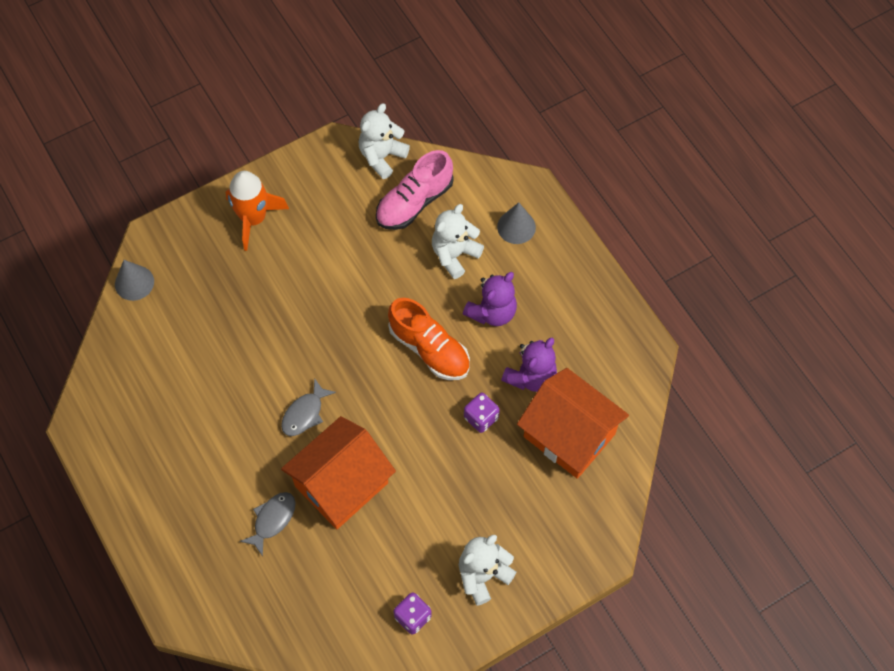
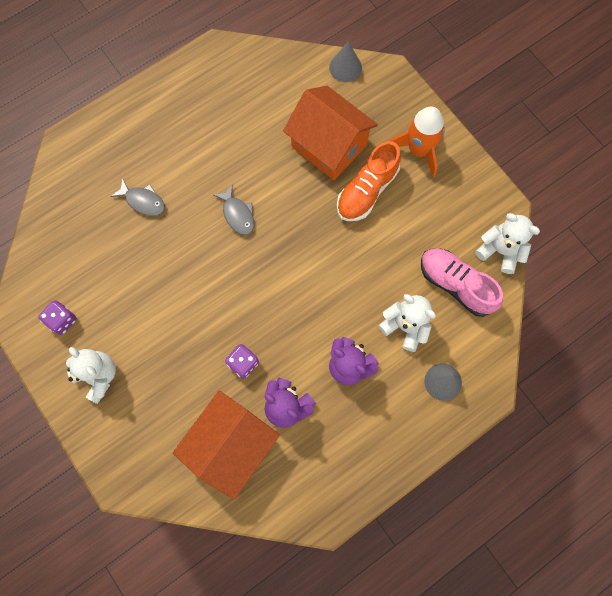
camera: 85 degrees right, 10 degrees up
(305, 413) = (237, 214): grey fish -> grey fish turned 150 degrees counterclockwise
(341, 484) = (175, 251): orange house -> orange house (329, 146)
(429, 349) = (306, 312): orange shoe -> orange shoe (367, 191)

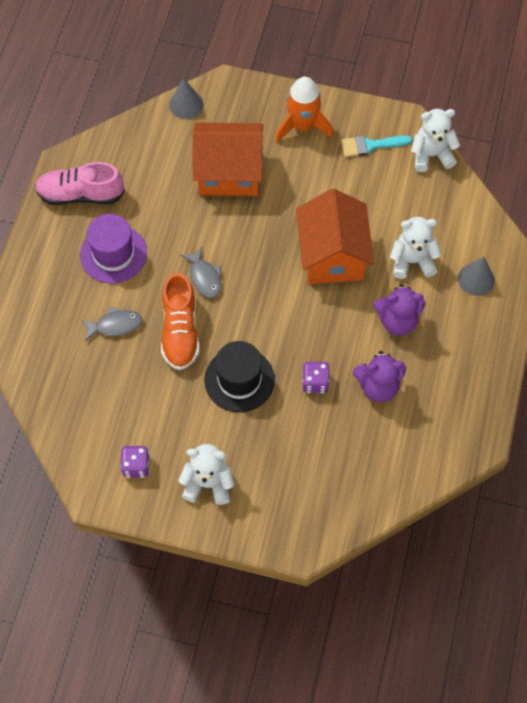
camera: 40 degrees left, 10 degrees down
(190, 145) = (113, 254): none -> purple hat
(191, 315) = (239, 380): none -> black hat
(231, 445) = (362, 448): orange house -> orange house (332, 255)
(237, 214) = (204, 277): grey fish -> grey fish turned 45 degrees clockwise
(367, 191) = (291, 185): orange shoe -> orange shoe (180, 331)
(455, 284) = (421, 203): pink shoe -> pink shoe (81, 194)
(458, 206) = (370, 145): none -> turquoise brush

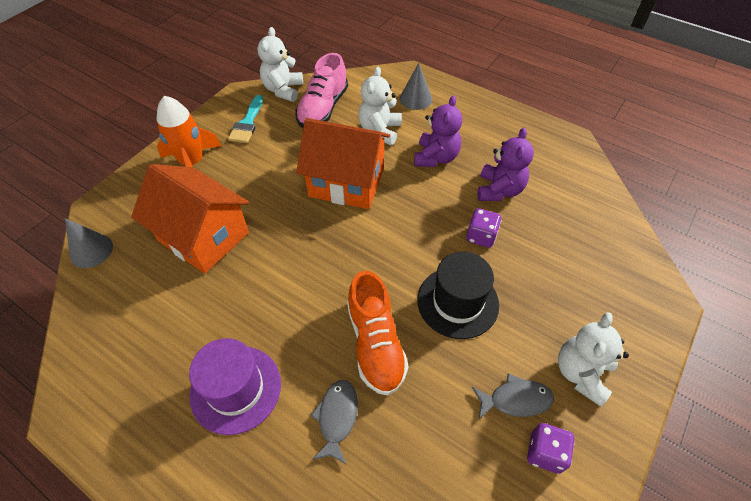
camera: 70 degrees left, 10 degrees down
(81, 194) = (127, 404): pink shoe -> pink shoe (323, 108)
(180, 331) = (375, 343): orange shoe -> orange shoe turned 60 degrees clockwise
(204, 277) = (317, 298): grey fish -> grey fish (515, 400)
(229, 173) = (203, 236): orange house -> orange house turned 75 degrees counterclockwise

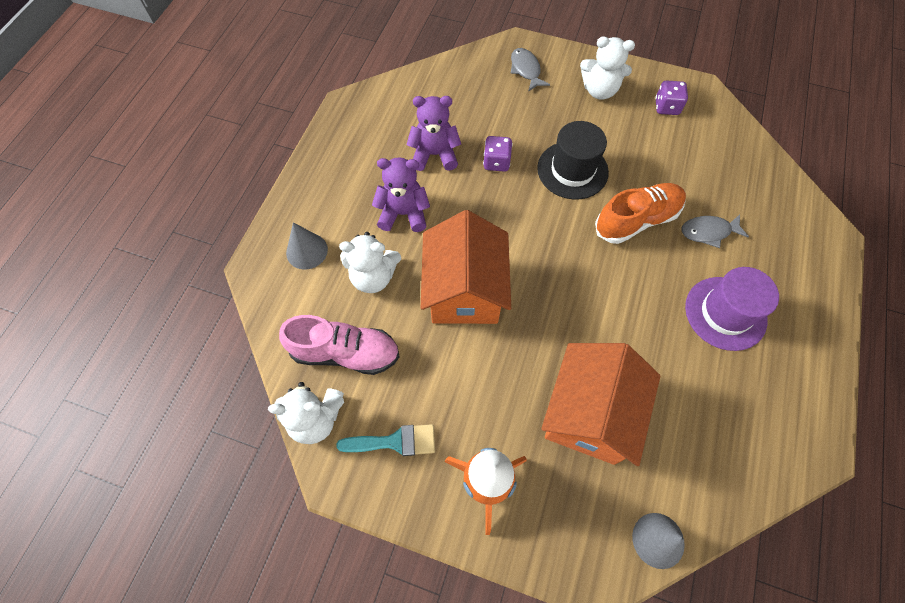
camera: 105 degrees left, 10 degrees up
(515, 400) = (638, 125): grey fish -> grey fish (526, 70)

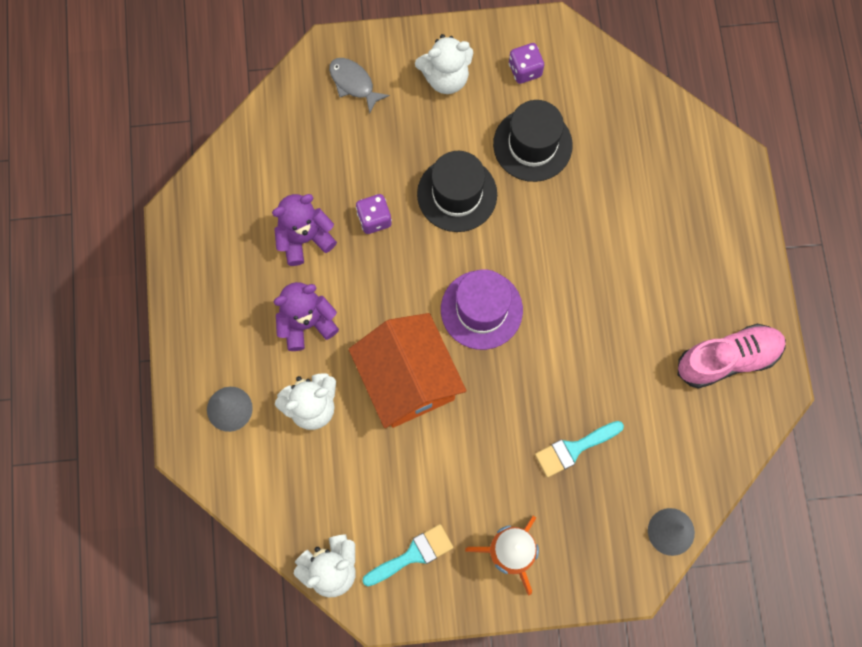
camera: 25 degrees left, 10 degrees up
(345, 353) = (325, 495): pink shoe -> pink shoe (728, 359)
(589, 414) = (574, 449): orange house -> turquoise brush
(636, 220) = (543, 226): orange shoe -> none
(651, 159) = (532, 145): none -> black hat
(708, 232) = (617, 209): grey fish -> none
(725, 313) = (660, 292): purple hat -> purple hat (481, 310)

